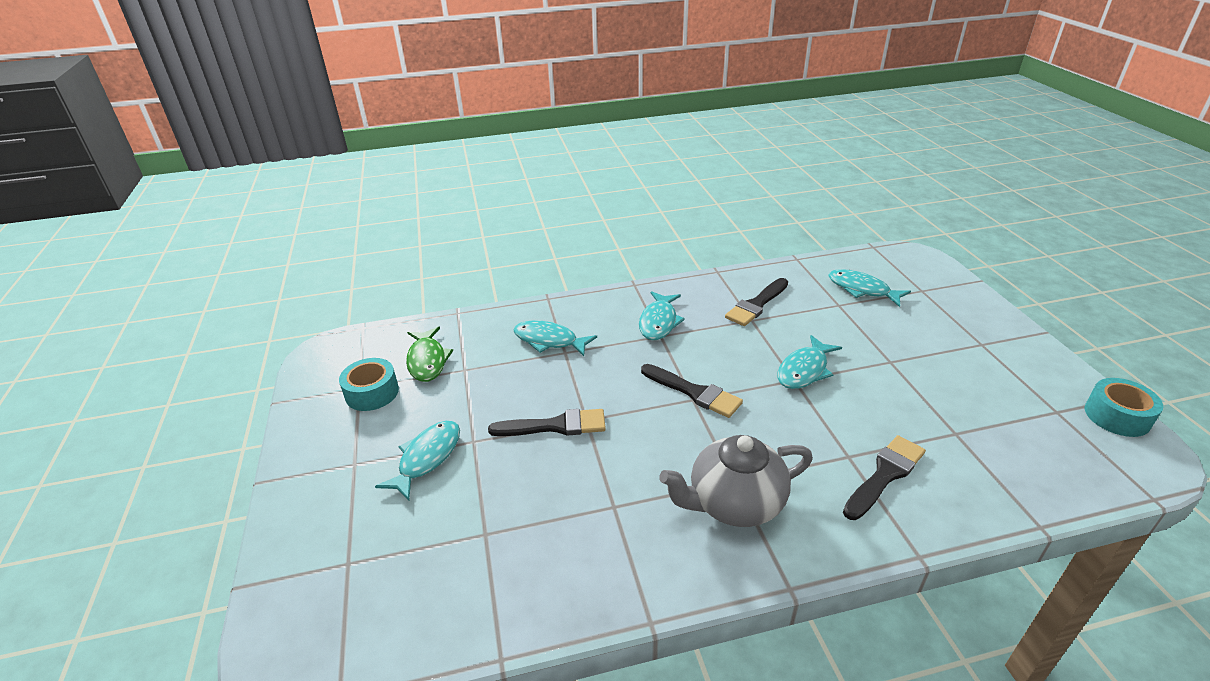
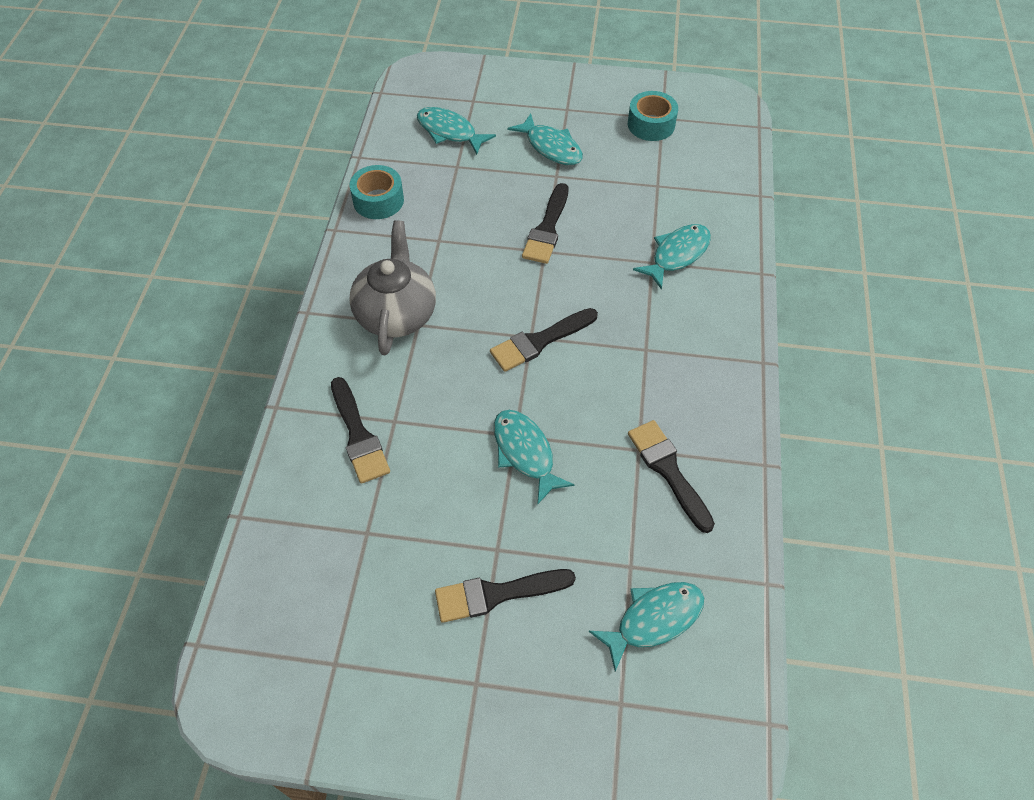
camera: 110 degrees right, 20 degrees up
(427, 361) = (683, 163): green fish -> none
(659, 322) = (672, 357): turquoise fish -> turquoise fish (449, 132)
(920, 352) = (496, 594): none -> black brush
(1117, 416) = (292, 725): turquoise tape -> turquoise tape (378, 200)

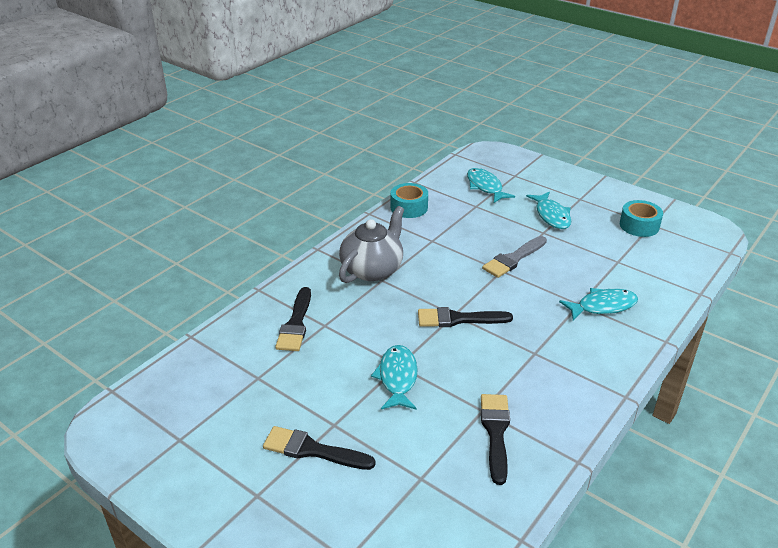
camera: 30 degrees right, 20 degrees down
(547, 228) = (513, 259): black brush -> grey brush
(654, 620) = (412, 520): turquoise fish -> none

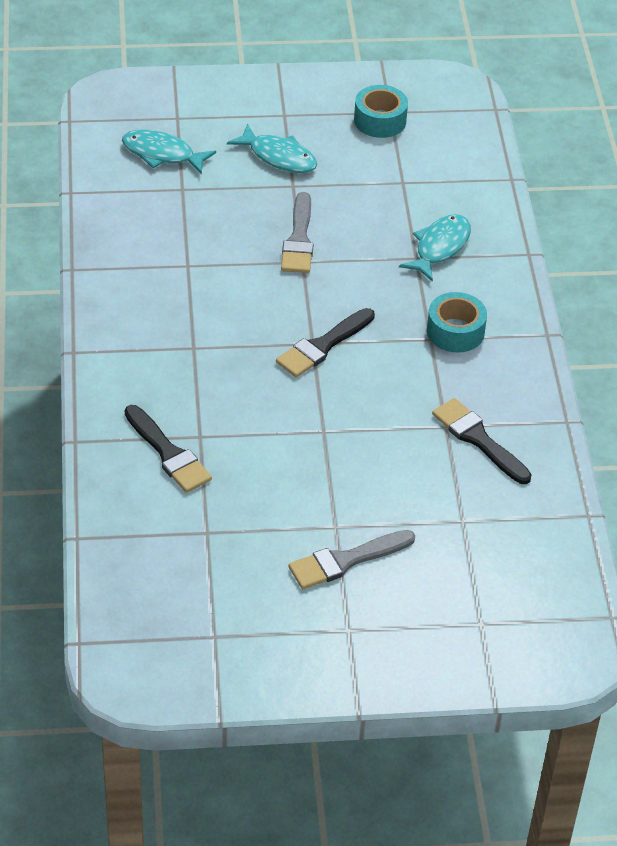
camera: 45 degrees left, 10 degrees up
(312, 450) = (346, 561): black brush -> grey brush
(372, 269) = (168, 341): grey teapot -> none
(397, 378) = (337, 444): turquoise fish -> none
(409, 207) = (108, 234): turquoise tape -> turquoise tape (455, 331)

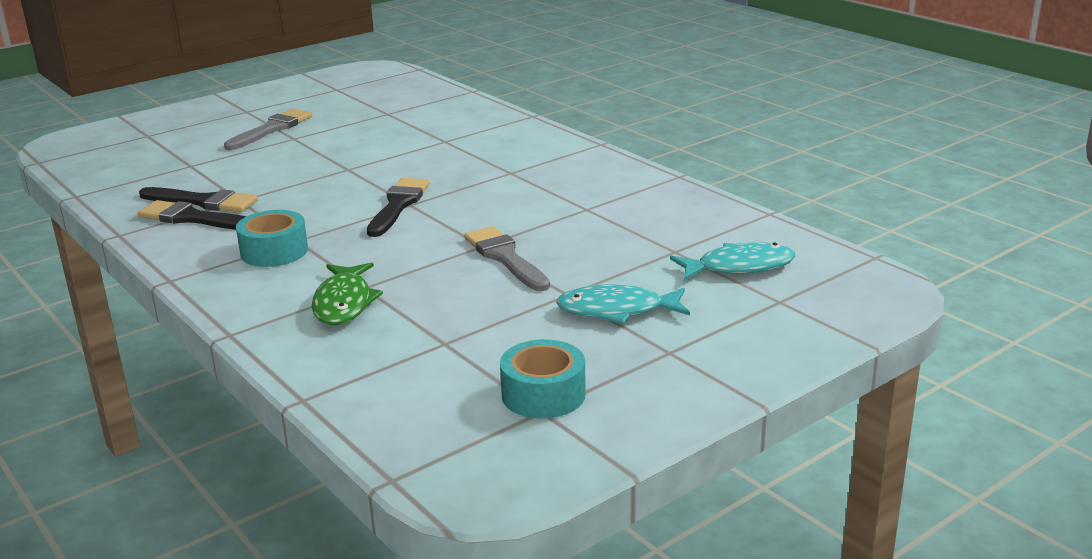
camera: 150 degrees right, 20 degrees down
(168, 453) = (457, 129): black brush -> black brush (193, 218)
(440, 247) = (344, 303): turquoise fish -> green fish

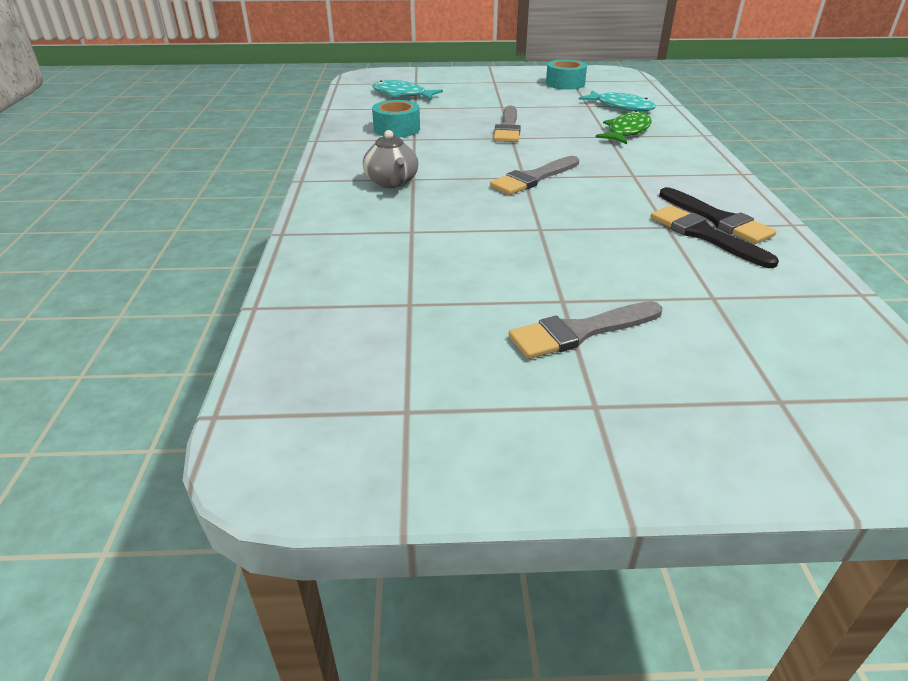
camera: 145 degrees left, 10 degrees up
(274, 251) = (655, 171): turquoise tape -> turquoise tape (397, 129)
(398, 205) = (533, 178): black brush -> grey brush
(522, 164) = (392, 182): none -> grey teapot
(617, 311) = (490, 96): turquoise fish -> turquoise fish (621, 107)

